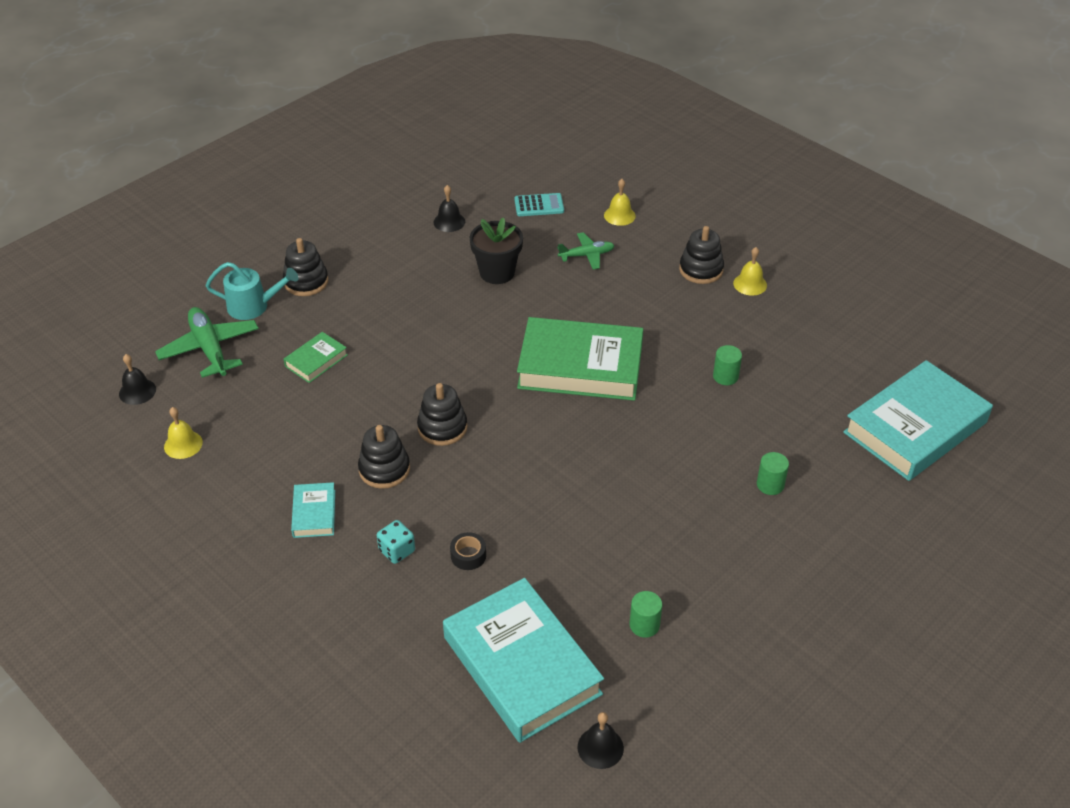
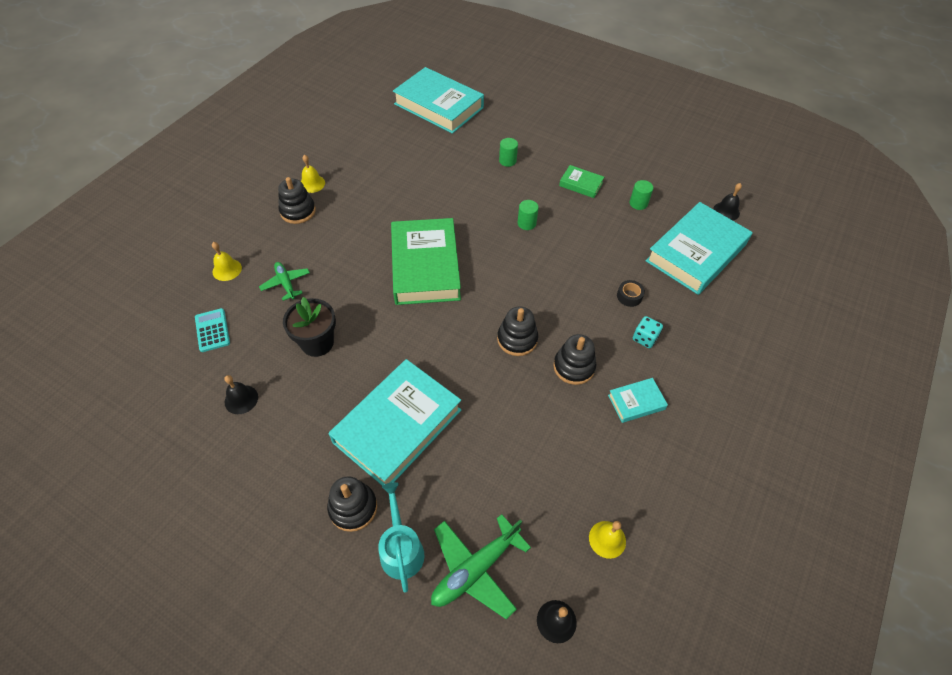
camera: 105 degrees left, 10 degrees up
(316, 360) = (466, 458): green book -> green book (581, 184)
(374, 318) = (397, 426): none -> turquoise book
(725, 376) = (415, 188): green cylinder -> green cylinder (526, 223)

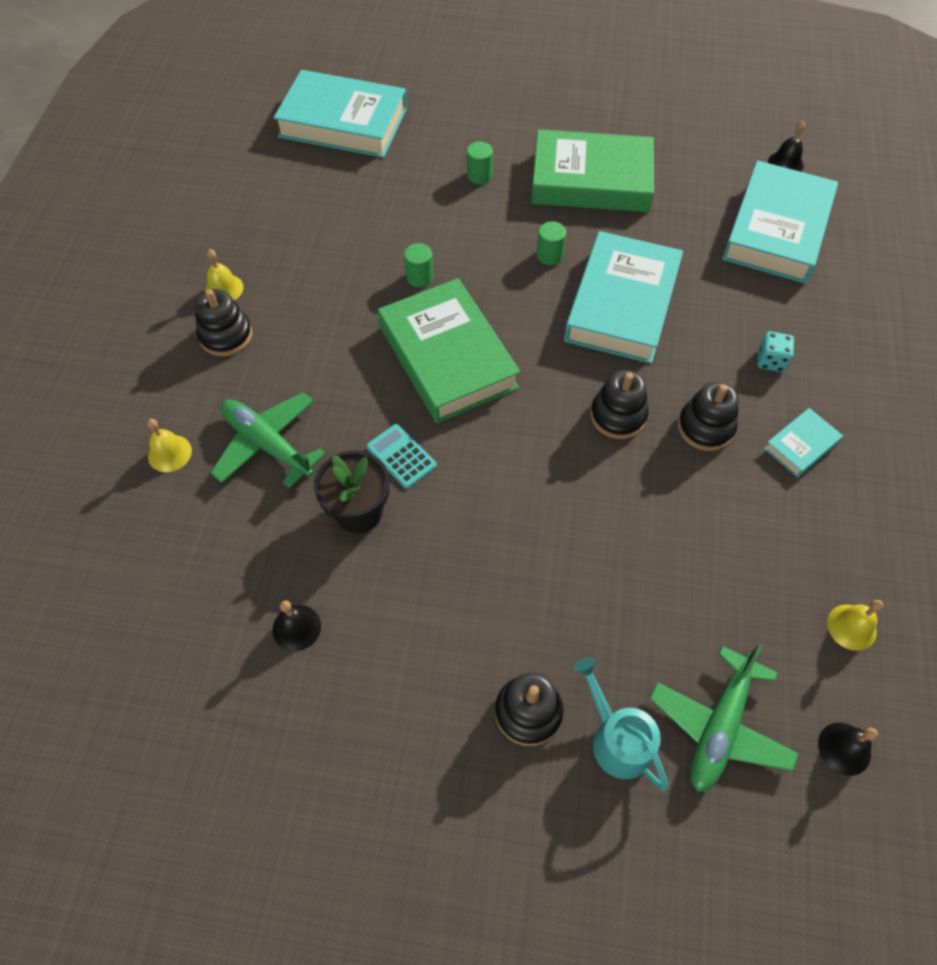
camera: 20 degrees left, 5 degrees up
(212, 330) = (199, 547): turquoise calculator -> turquoise calculator (401, 456)
(286, 283) = (268, 444): green plane -> green plane, size x1.66
(397, 426) = (527, 584): turquoise book -> turquoise book (621, 304)
(581, 184) = (591, 180): green book -> green book, size x2.21
(629, 296) = (726, 312): black tape -> none
(638, 203) = (675, 185): green cylinder -> green cylinder (419, 277)

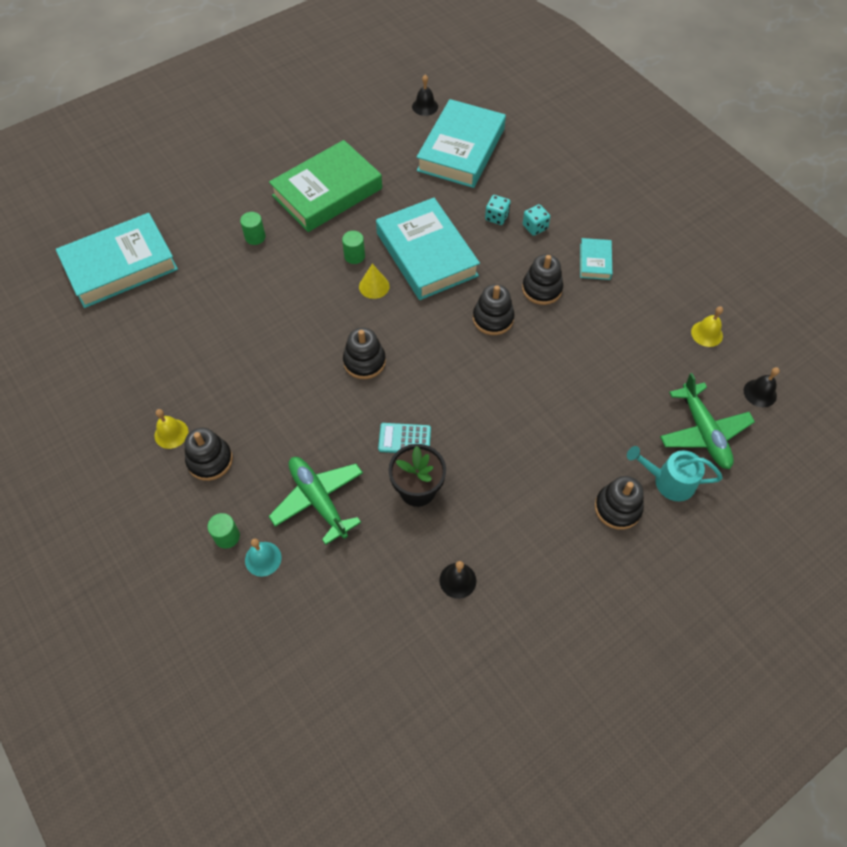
camera: 45 degrees left, 0 degrees up
(169, 453) = (263, 559): yellow bell -> turquoise bell
(268, 444) = (318, 500): green plane -> green plane turned 60 degrees clockwise
(419, 277) = (292, 327): green cylinder -> green cylinder (227, 536)
(447, 357) = (364, 361): green book -> black stacking toy
(535, 296) = (374, 286): none -> yellow cone
(739, 321) = (496, 217): none -> turquoise dice
(777, 230) = (461, 150): turquoise book -> turquoise book turned 45 degrees clockwise

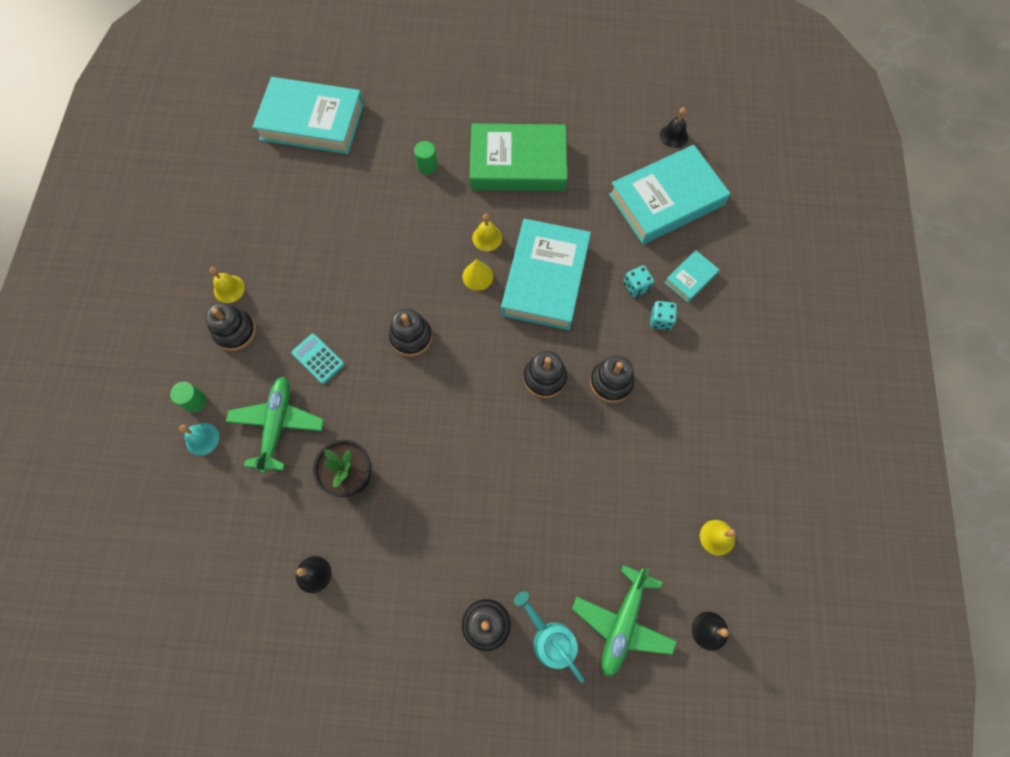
camera: 40 degrees right, 10 degrees up
(354, 256) = (487, 238): green cylinder -> yellow bell
(404, 439) = (381, 427): turquoise calculator -> turquoise calculator (318, 358)
(595, 261) = (682, 392): turquoise book -> turquoise book (690, 278)

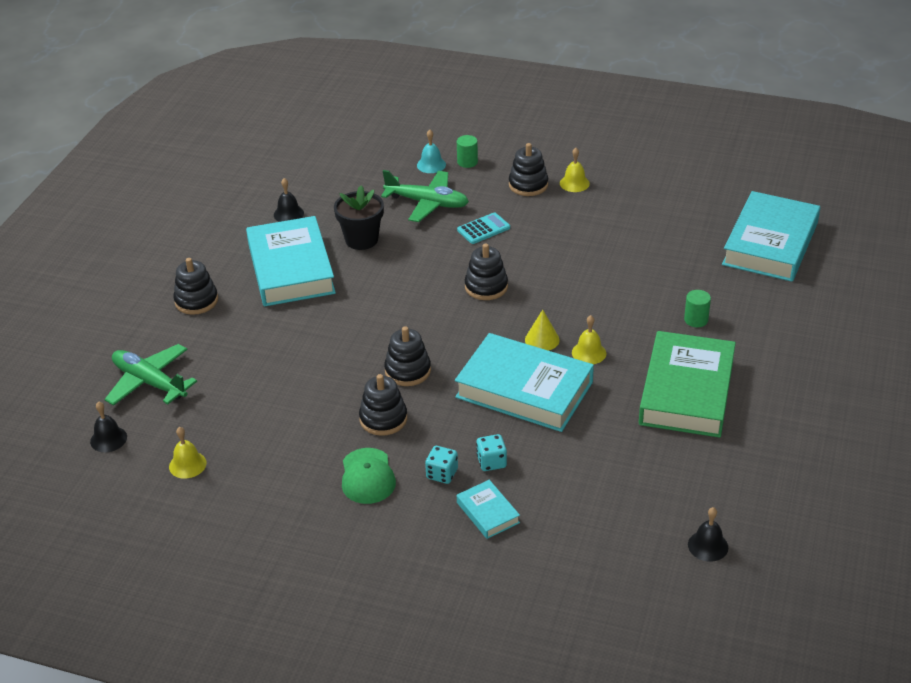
camera: 105 degrees right, 30 degrees down
(550, 639) = (163, 336): turquoise watering can -> none
(666, 200) = (606, 515): turquoise book -> turquoise book (291, 268)
(681, 376) = (367, 476): none -> green cap

